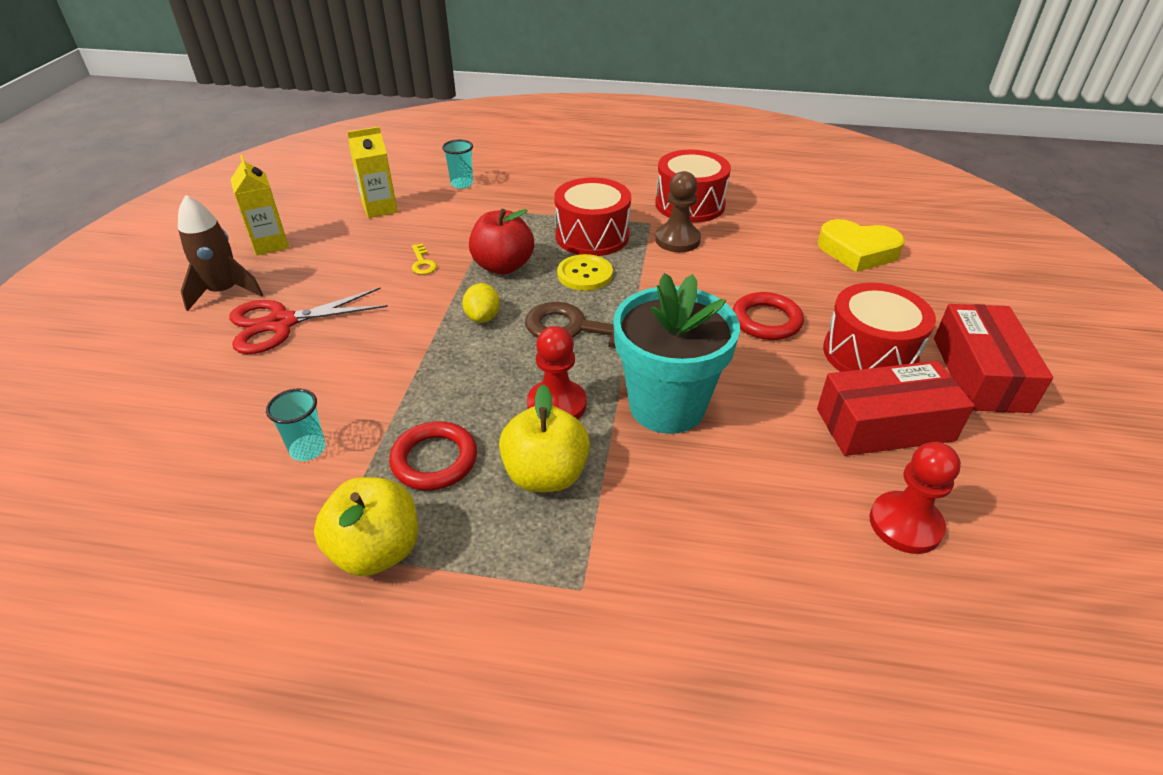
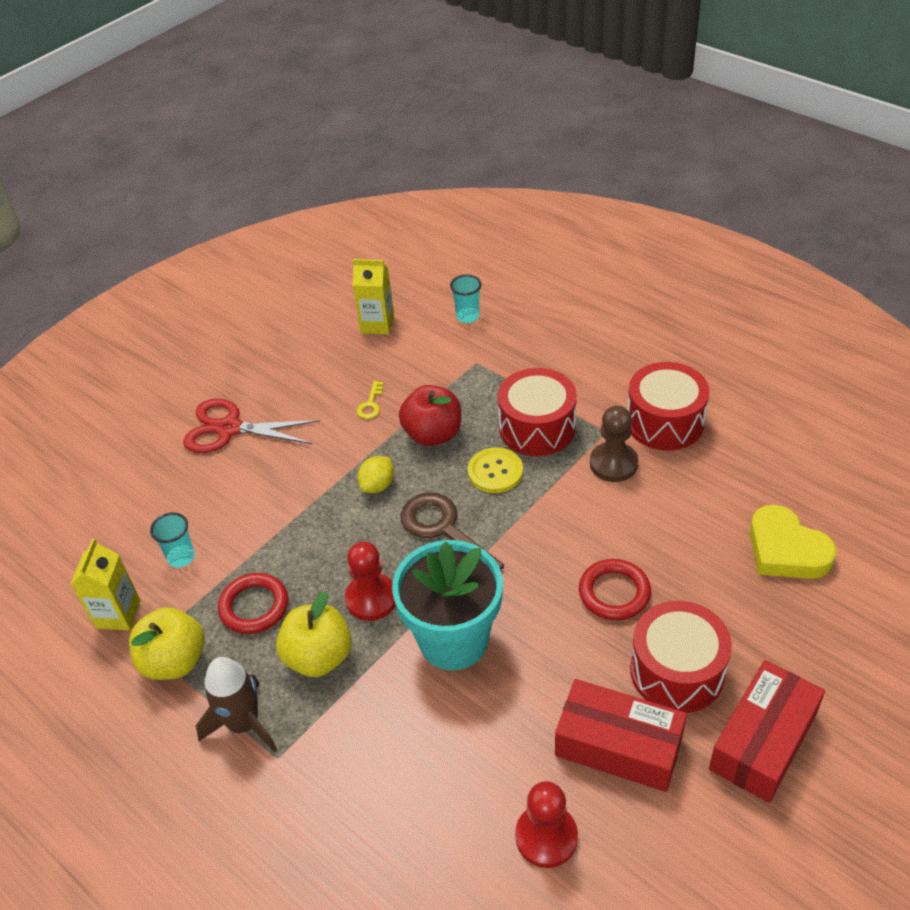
camera: 35 degrees right, 5 degrees up
(224, 292) = (209, 378): brown rocket -> brown rocket (244, 724)
(270, 244) = (268, 337): yellow carton -> yellow carton (118, 614)

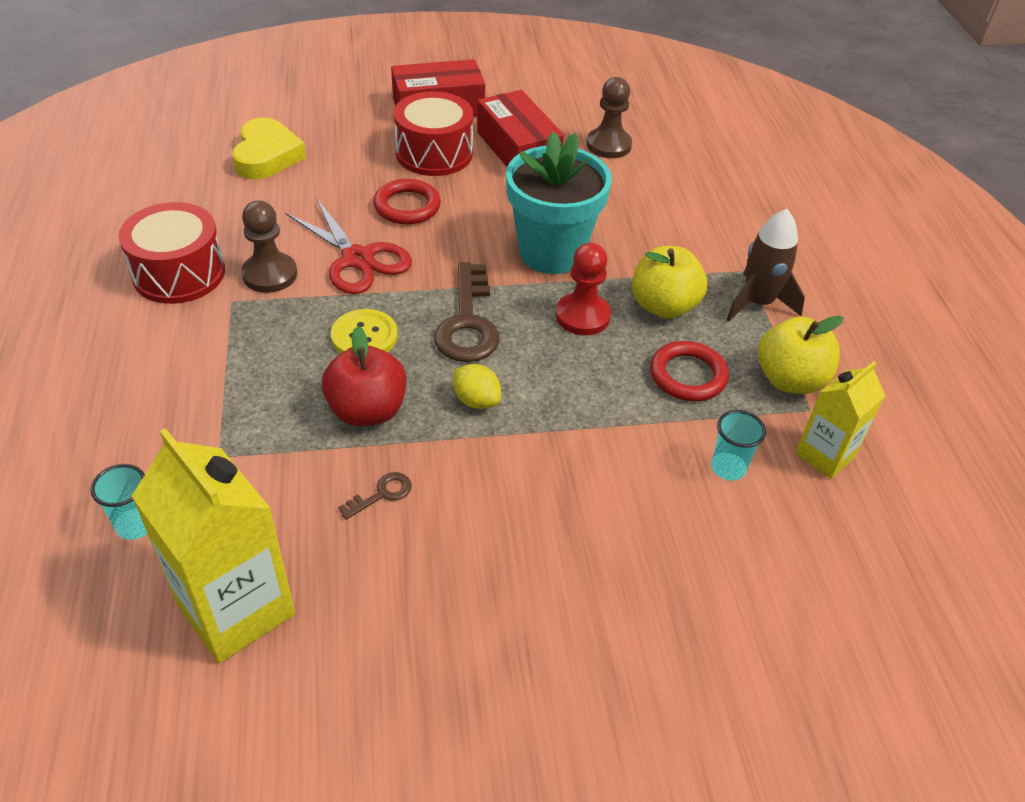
camera: 145 degrees left, 0 degrees up
(229, 428) = (563, 592): red scissors -> red scissors (357, 259)
(370, 404) = (381, 494): yellow key -> brown key
(377, 324) = (236, 609): yellow carton -> yellow carton, size x1.69
(377, 485) = (476, 400): yellow lemon -> yellow lemon turned 60 degrees clockwise
(537, 427) = (275, 345): red drum -> none
(546, 837) = (608, 145): red pawn -> brown pawn

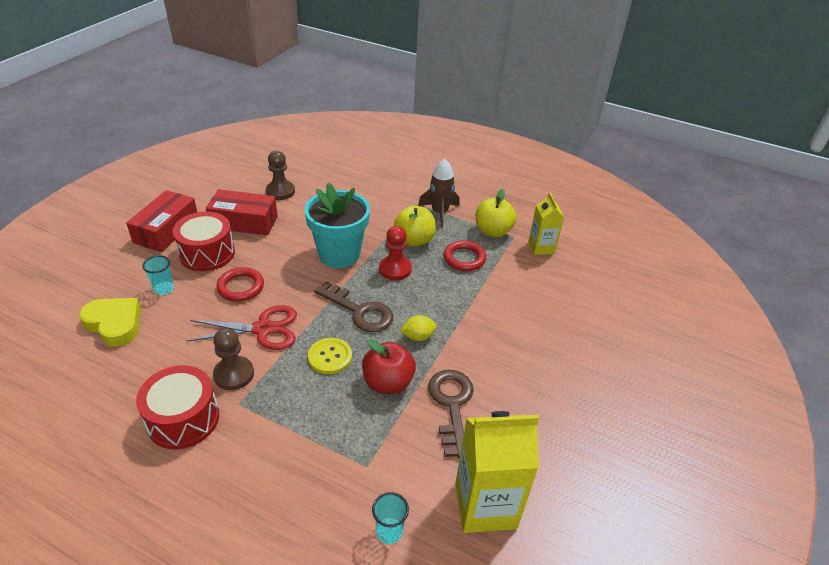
camera: 55 degrees left, 5 degrees down
(381, 494) = (452, 405): brown key -> brown key, size x2.18
(728, 468) = (527, 278): turquoise cup -> turquoise cup (164, 289)

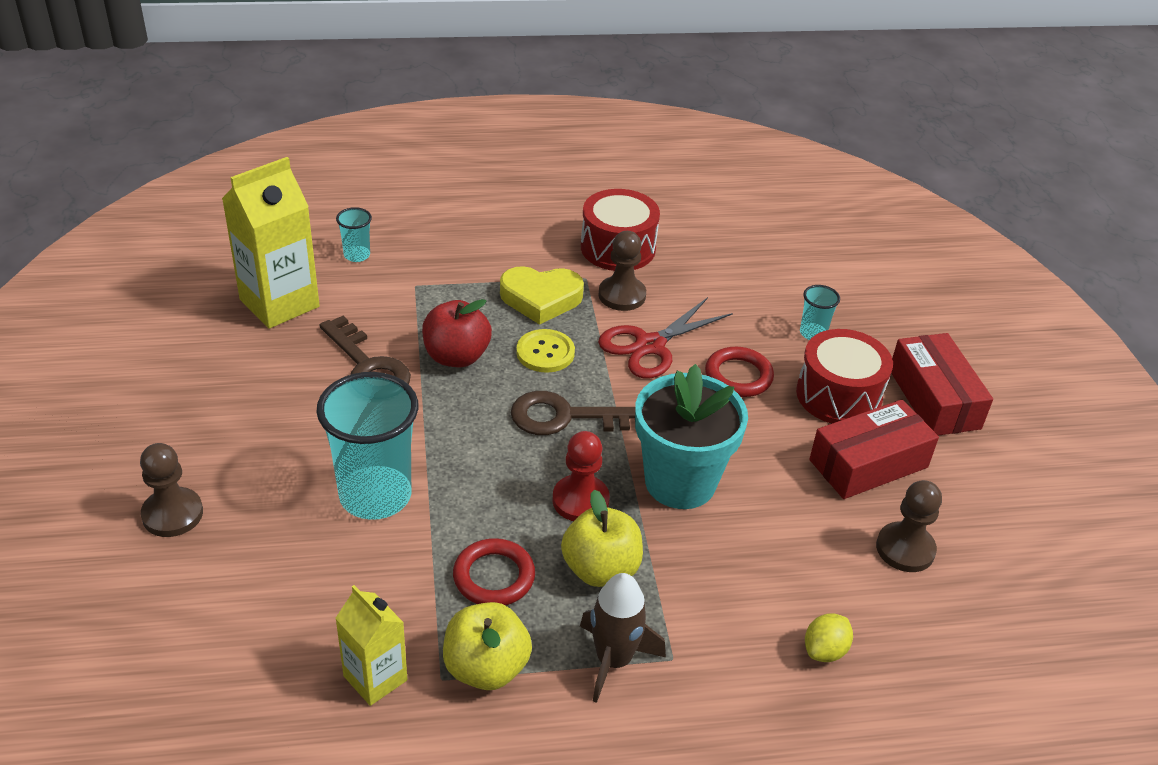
camera: 145 degrees right, 0 degrees up
(114, 324) = (799, 282): yellow heart -> yellow heart (541, 299)
(418, 337) = (465, 420): yellow lemon -> yellow lemon (824, 650)
(497, 319) = (375, 496): none -> turquoise cup
(616, 361) = (172, 514): none -> brown pawn

